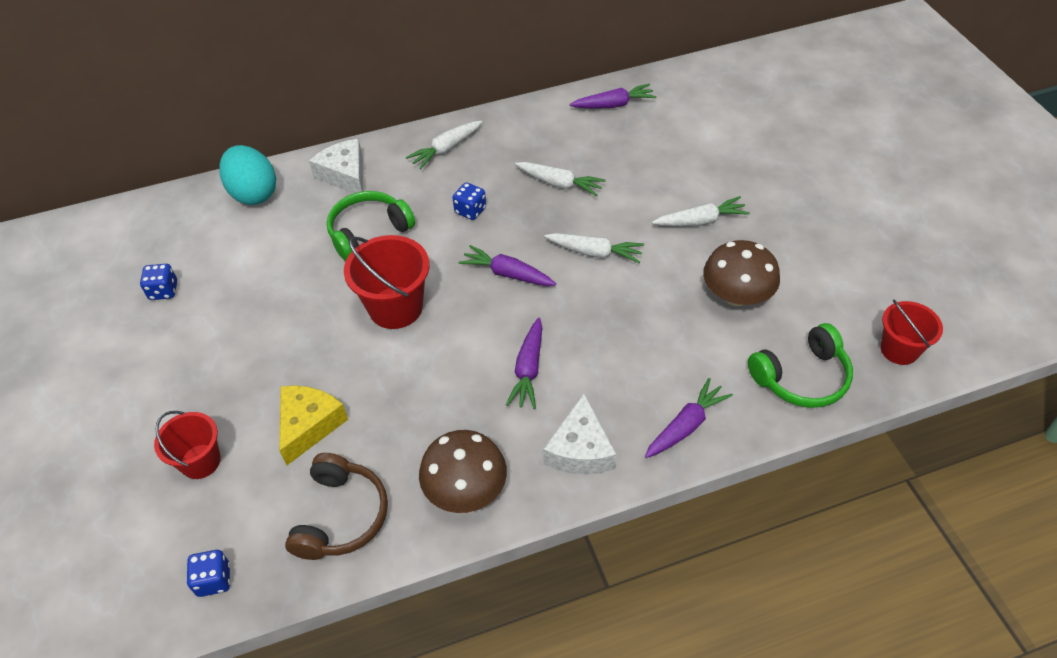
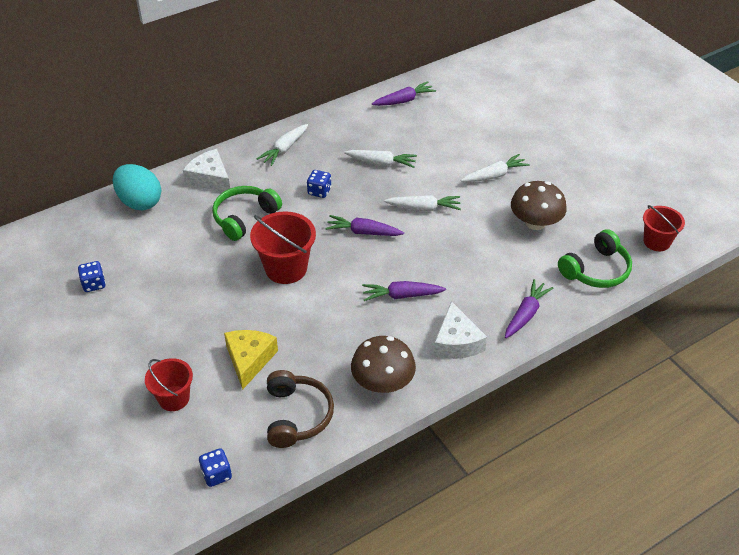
camera: 15 degrees left, 5 degrees down
(528, 370) = (401, 295): purple carrot -> purple carrot turned 90 degrees clockwise

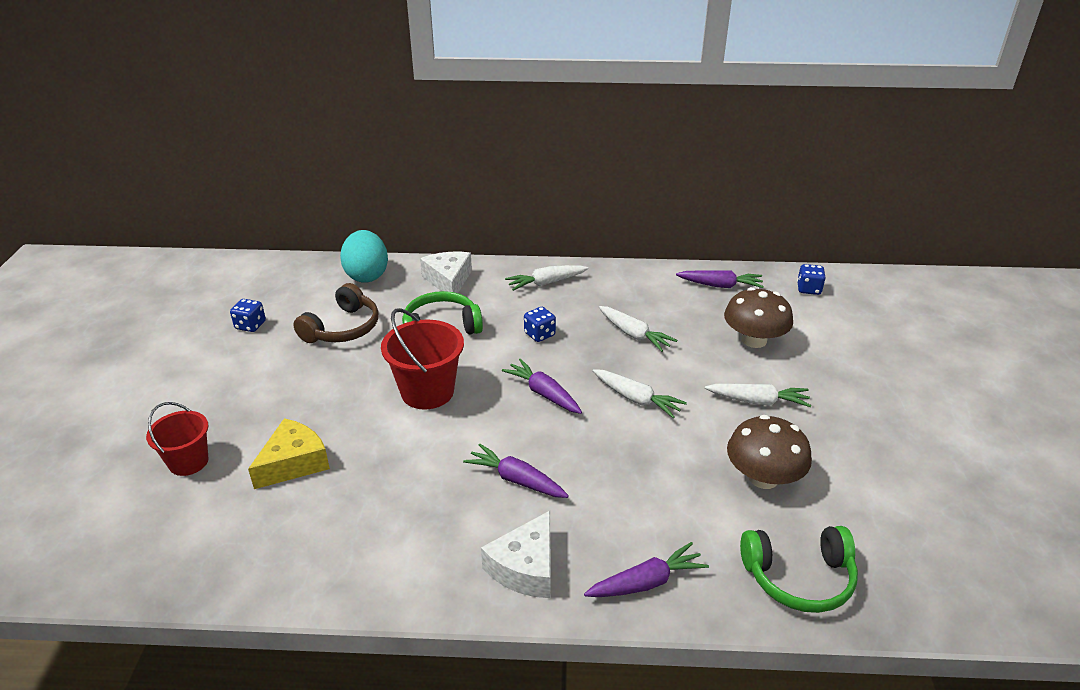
camera: 35 degrees right, 10 degrees down
(216, 474) = (131, 562): blue dice -> blue dice (808, 289)
(297, 415) = (271, 548): brown headphones -> brown headphones (343, 328)
(383, 382) = (395, 565): brown mushroom -> brown mushroom (754, 340)
(656, 242) = (929, 586): red bucket -> none

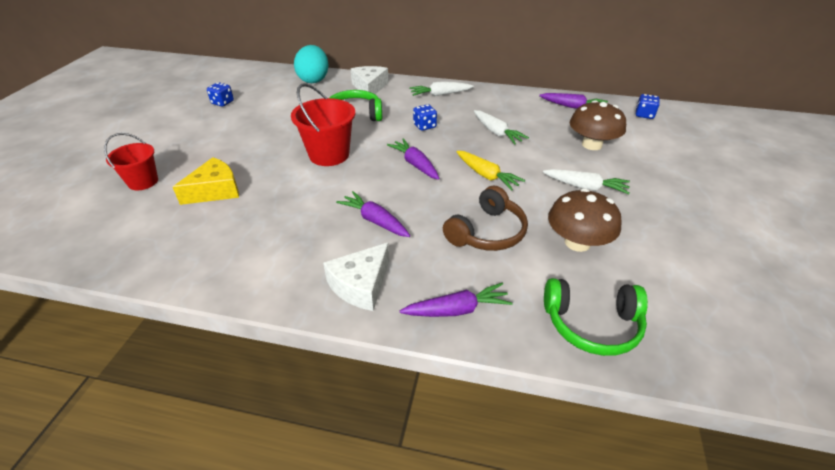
camera: 10 degrees right, 5 degrees up
(343, 328) = (284, 110): brown headphones -> brown headphones (487, 232)
(637, 399) = (487, 175): white carrot -> yellow carrot

